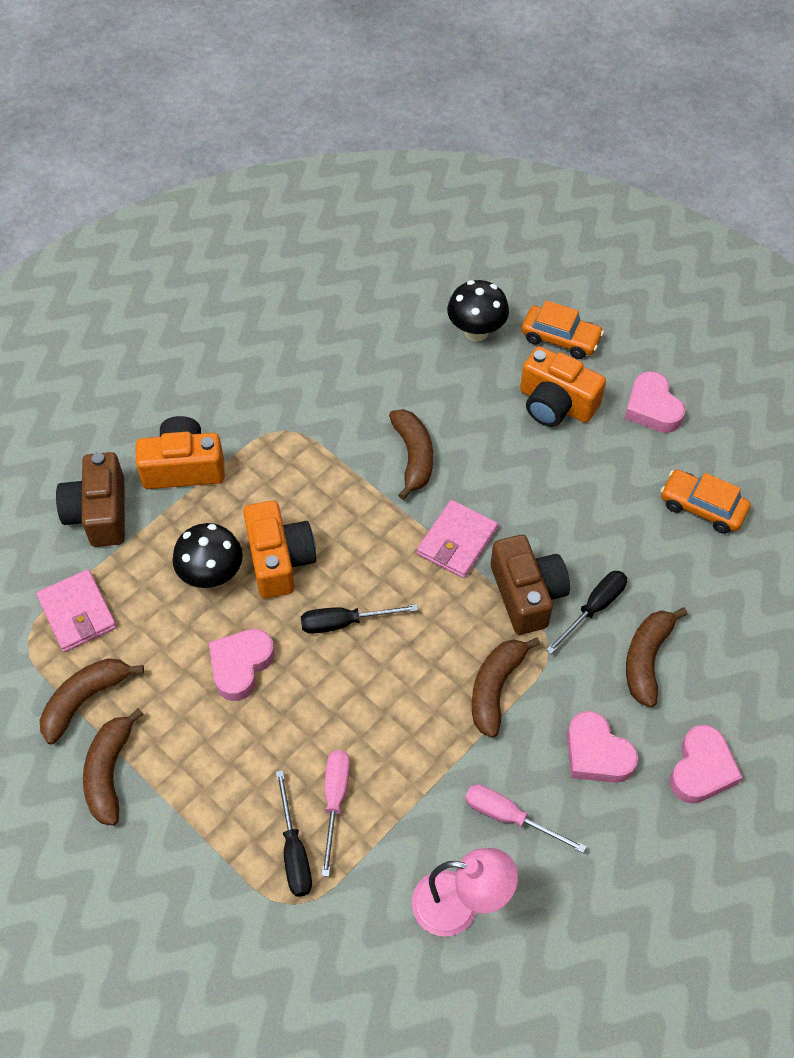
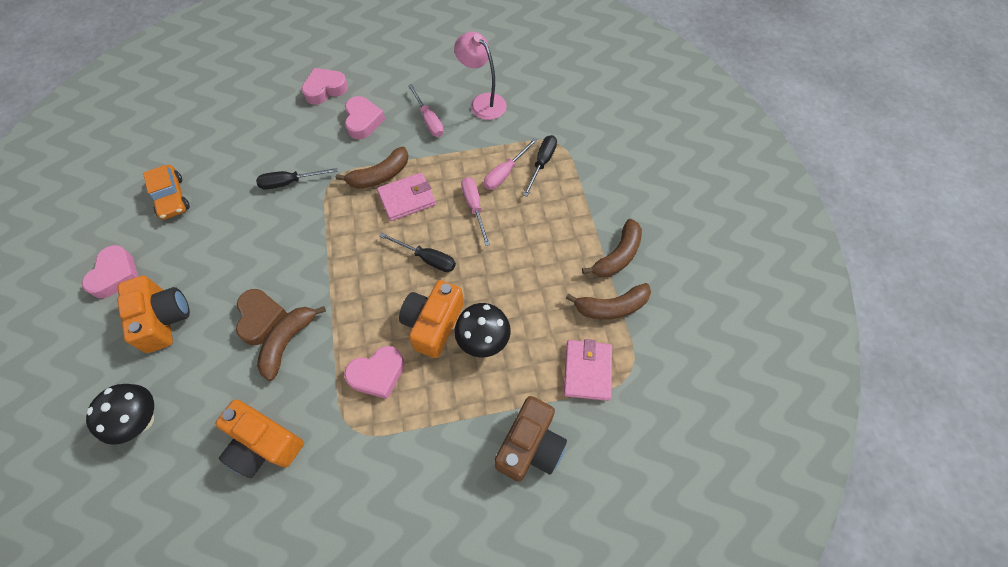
camera: 145 degrees left, 5 degrees up
(183, 467) = (445, 445): orange camera -> orange camera (264, 444)
(240, 666) = (505, 270): pink heart -> pink heart (377, 374)
(338, 722) = (474, 207): none -> pink screwdriver
(457, 541) = (320, 266): pink wallet -> pink wallet (407, 199)
(463, 459) = (261, 318): none -> brown heart
(527, 594) = (314, 211): brown camera -> none
(560, 338) = (99, 370): orange car -> none
(646, 659) = (294, 144): brown banana -> none

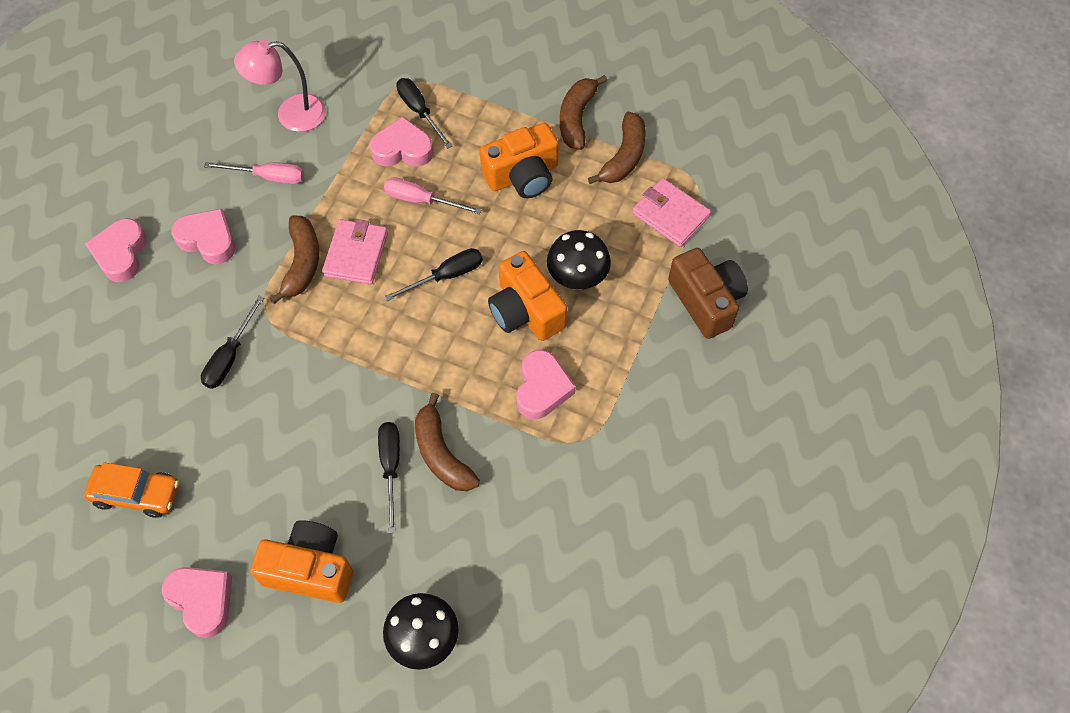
camera: 55 degrees left, 0 degrees up
(261, 318) = (391, 467): brown heart -> black screwdriver
(264, 444) = (540, 527): orange camera -> orange camera (522, 175)
(505, 173) = (402, 149): pink screwdriver -> pink heart
(618, 256) = (576, 118): brown banana -> brown banana turned 150 degrees counterclockwise

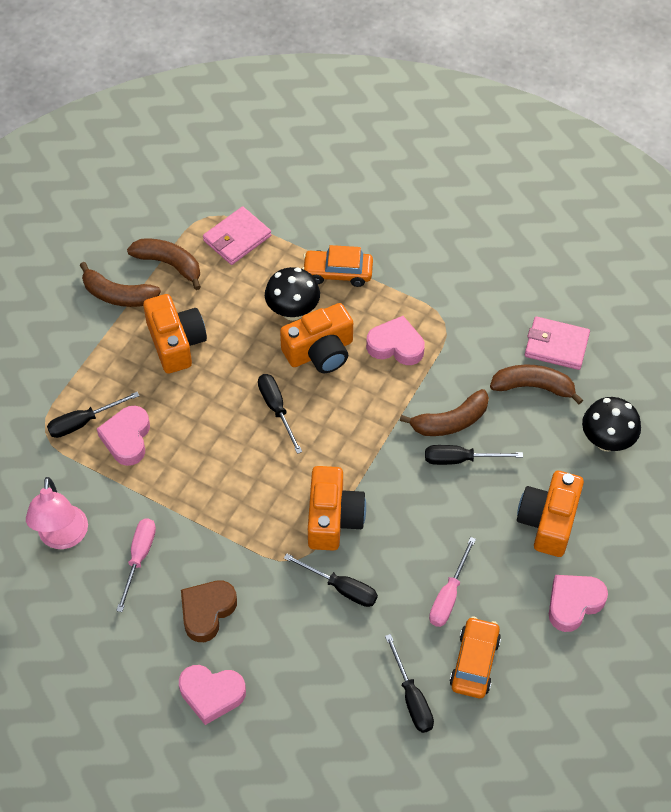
camera: 85 degrees left, 5 degrees down
(101, 433) = (411, 697): none -> black screwdriver
(208, 240) = (207, 611): pink heart -> brown heart
(302, 263) = (246, 527): brown banana -> brown banana (533, 386)
(313, 342) = (333, 518): none -> orange camera
(356, 254) = (242, 481): pink wallet -> pink wallet (556, 345)
(421, 200) = (190, 425): pink screwdriver -> pink screwdriver (448, 595)
(638, 319) = (337, 273): none -> orange car
(706, 301) = (326, 225): brown camera -> none

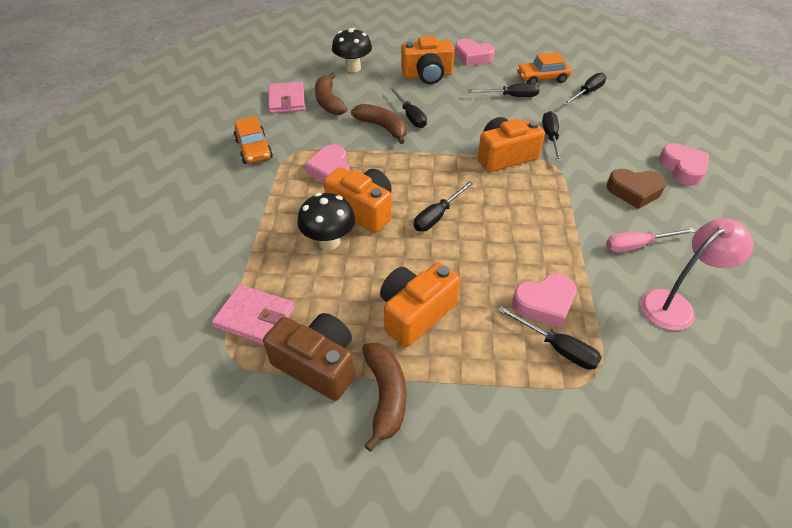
camera: 115 degrees left, 10 degrees down
(169, 264) = (317, 364): brown banana -> brown camera
(337, 273) = (269, 227): orange car -> orange car (254, 149)
(448, 595) = (511, 96): pink screwdriver -> black screwdriver

